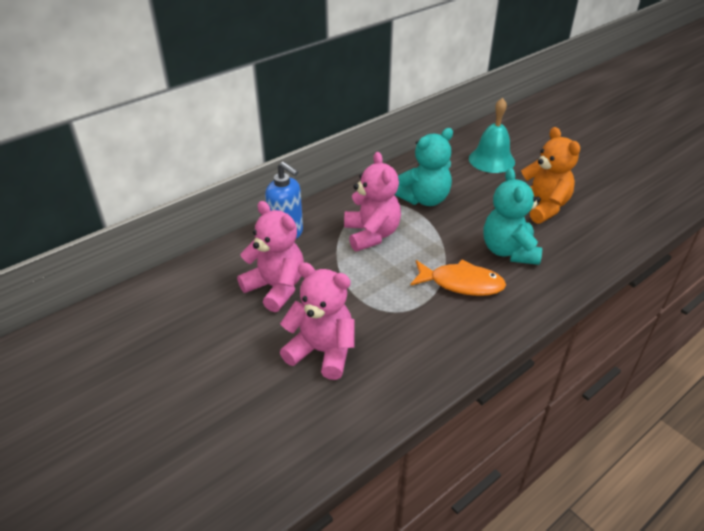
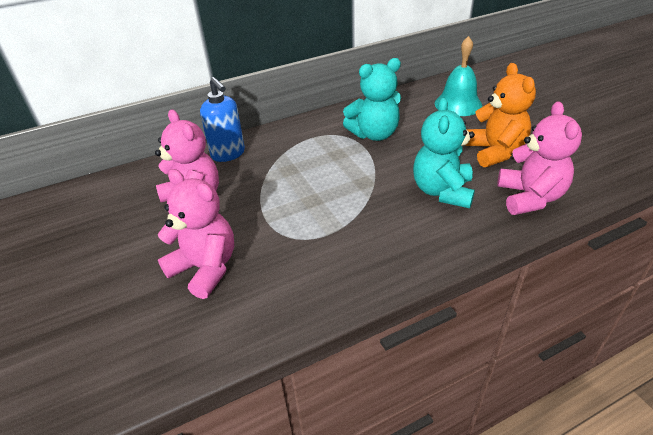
camera: 15 degrees right, 0 degrees up
(371, 234) = (307, 162): pink teddy bear -> pink teddy bear (530, 198)
(461, 283) = (378, 218): orange fish -> none

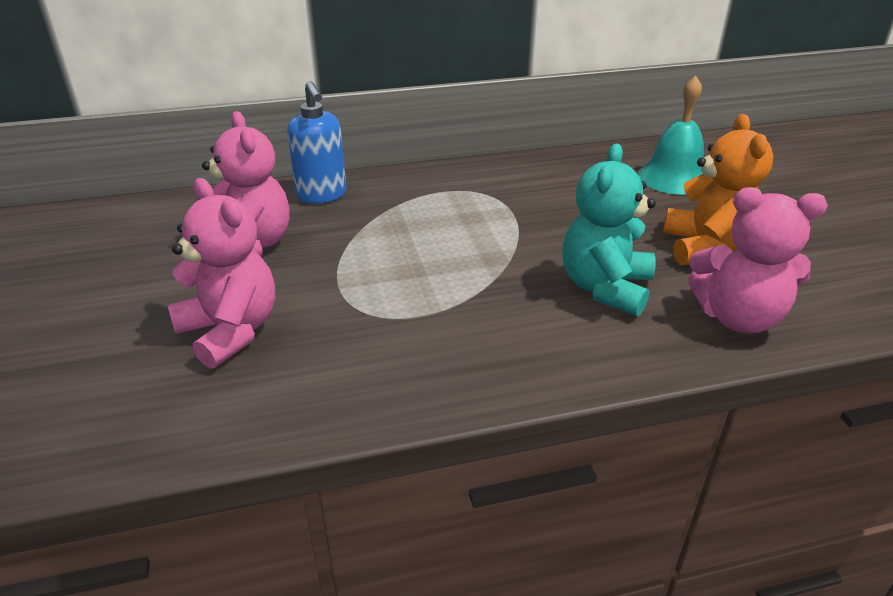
camera: 10 degrees right, 5 degrees down
(374, 134) = (534, 199): turquoise teddy bear -> none
(530, 198) = (738, 317): pink teddy bear -> pink teddy bear turned 90 degrees clockwise

